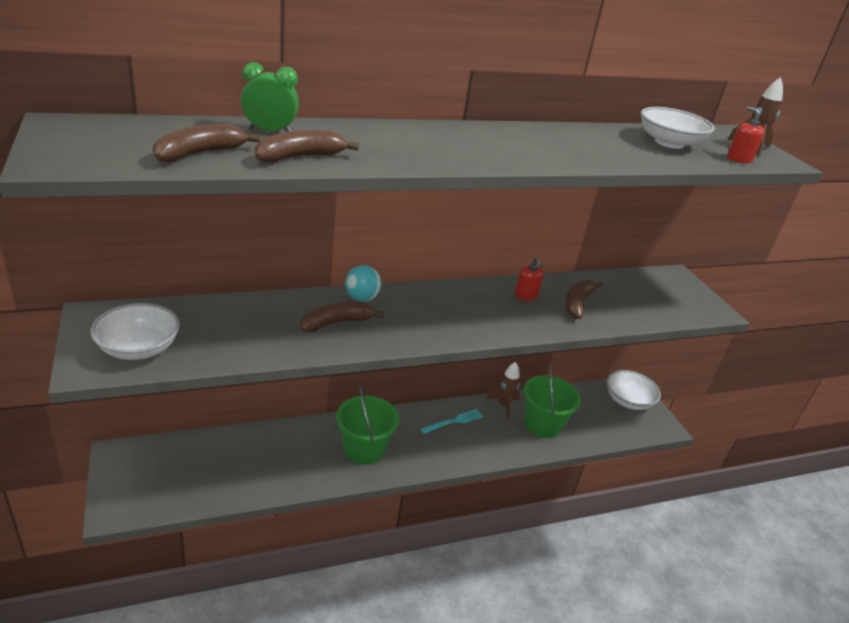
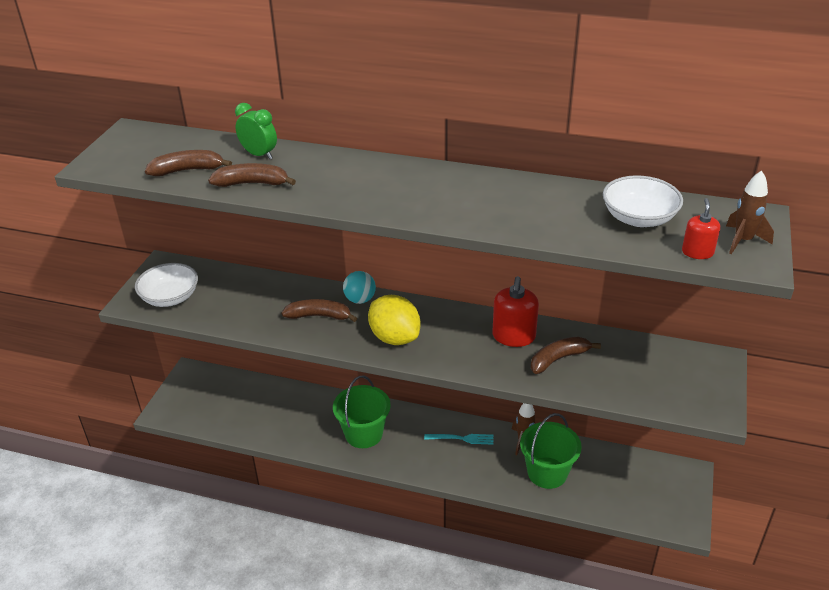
camera: 40 degrees right, 5 degrees up
(430, 323) = (394, 337): none -> yellow lemon
(526, 295) = (513, 336): red soap dispenser -> red soap dispenser, size x1.71
(628, 401) = (669, 484): white bowl -> none

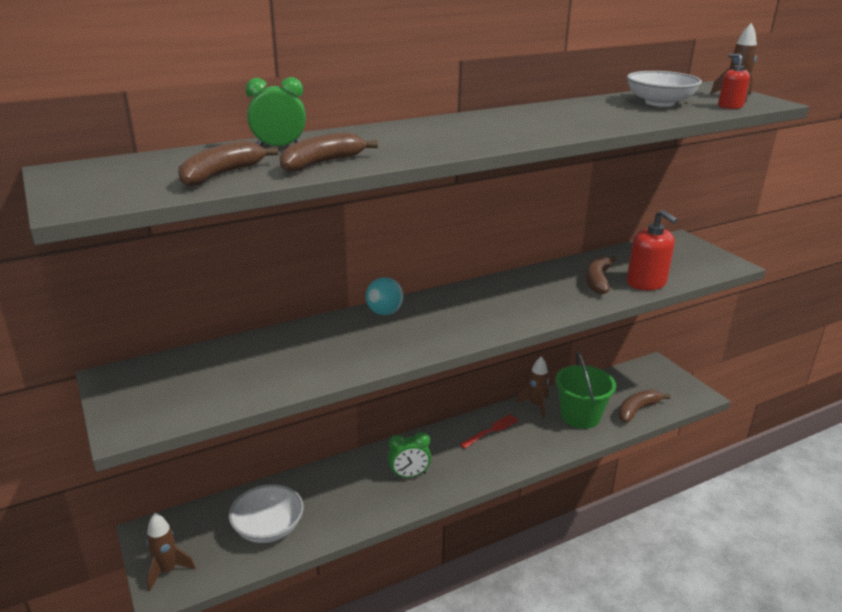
camera: 45 degrees left, 10 degrees down
(170, 297) = (173, 399): white bowl -> white bowl (268, 527)
(174, 402) = (167, 570): none -> brown rocket
(319, 316) = (368, 339): brown banana -> brown banana (637, 410)
(363, 434) = (409, 475): green bucket -> green clock
(394, 337) = (461, 323): yellow lemon -> none
(462, 438) = (491, 430): turquoise fork -> red fork
(513, 336) = (545, 282): red soap dispenser -> red soap dispenser (646, 283)

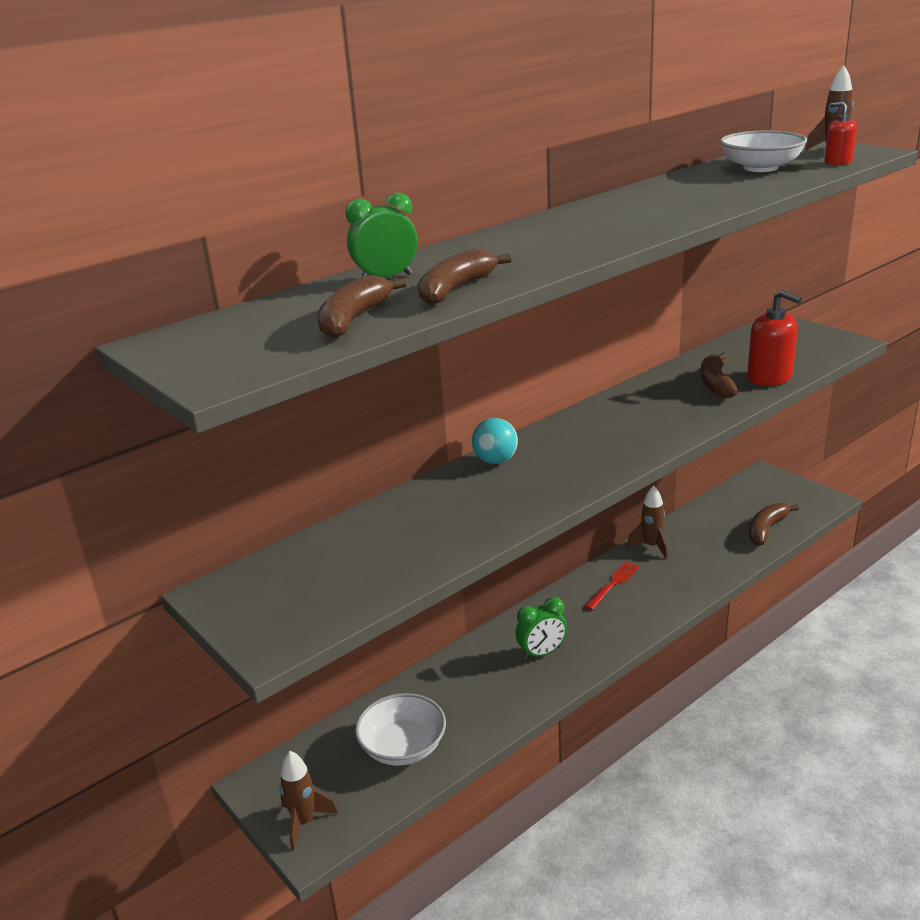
camera: 10 degrees left, 0 degrees up
(580, 416) = (706, 548): green bucket -> none

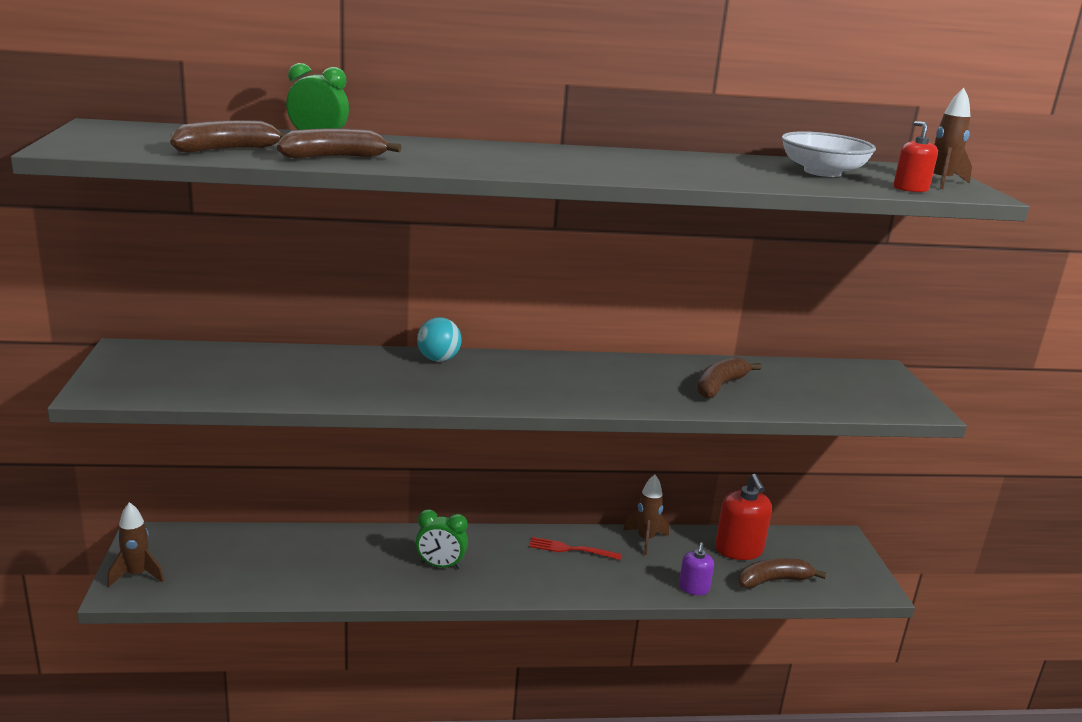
camera: 30 degrees right, 5 degrees down
(403, 747) = (258, 568): white bowl -> none
(613, 584) = (570, 549): red fork -> red fork turned 150 degrees counterclockwise
(729, 564) = (693, 588): none -> purple soap dispenser
(769, 377) = (780, 402): red soap dispenser -> red soap dispenser (739, 550)

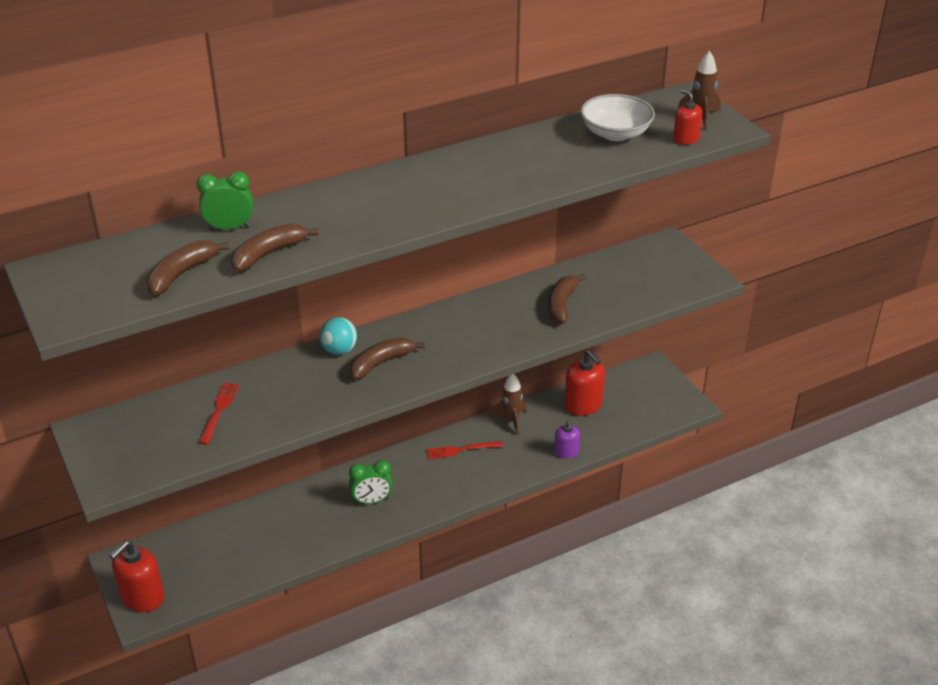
camera: 20 degrees left, 15 degrees up
(137, 575) = (142, 597): brown rocket -> red soap dispenser
(269, 370) = (219, 410): none -> red fork
(773, 580) = (618, 424): brown banana -> brown banana (381, 363)

